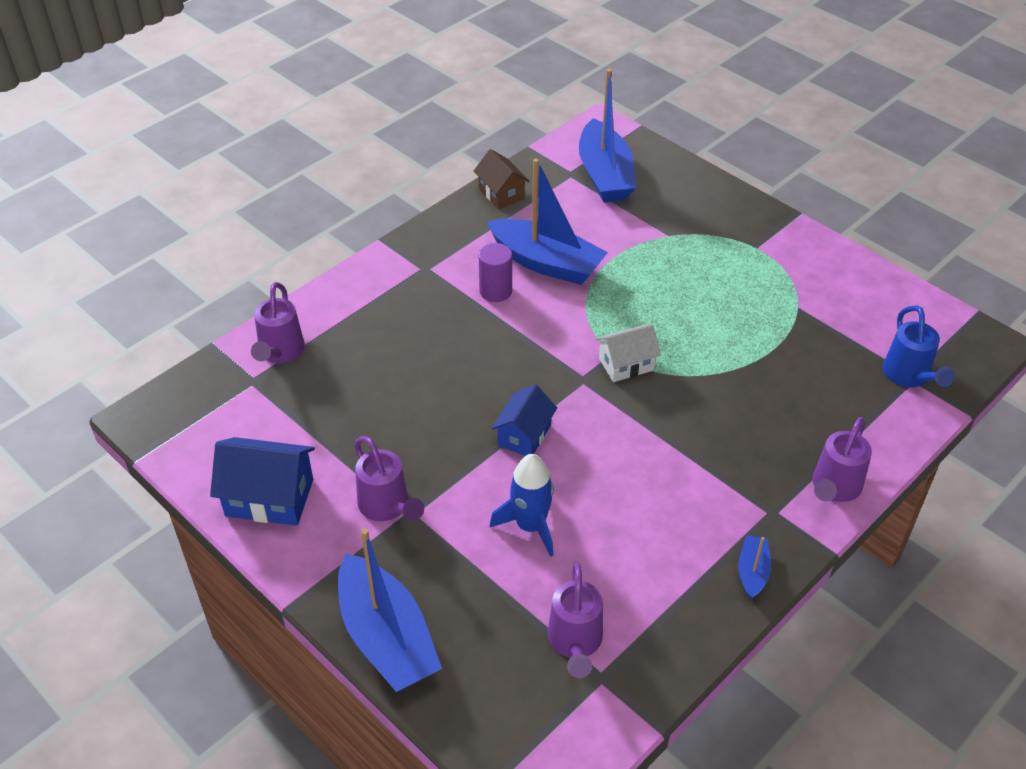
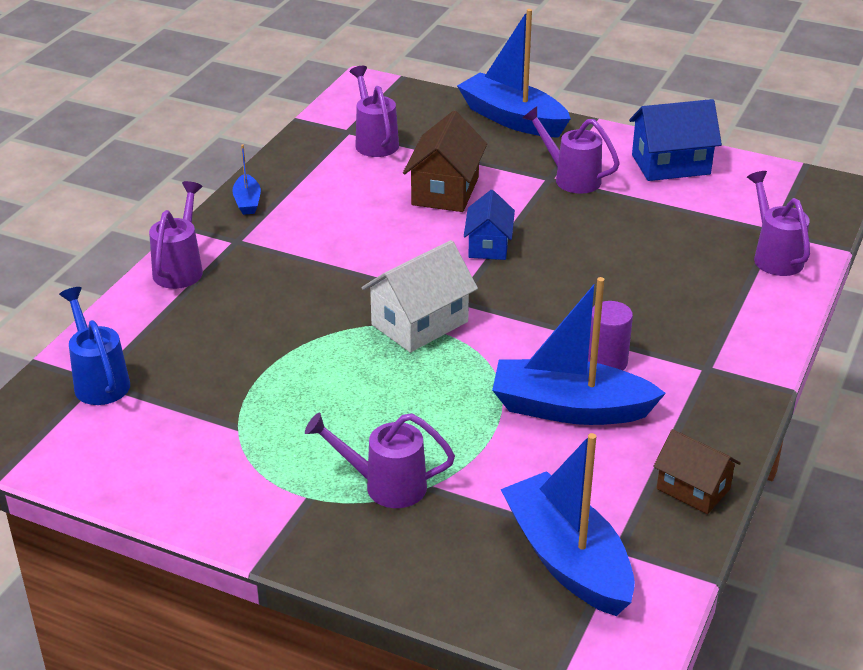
camera: 160 degrees right, 10 degrees down
(530, 526) = (445, 191): blue rocket -> brown house
(626, 364) = (419, 323): white house -> white house, size x1.51
(701, 242) = (385, 486): none -> purple watering can

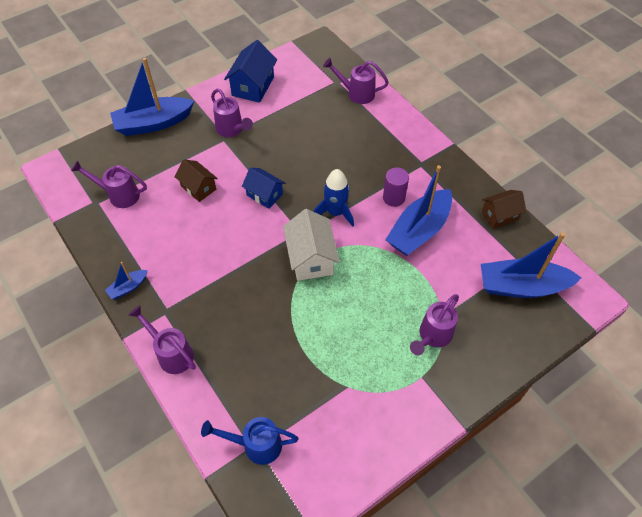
camera: 60 degrees left, 20 degrees up
(247, 202) = (128, 287): blue boat -> blue boat turned 120 degrees clockwise
(445, 191) = (198, 188): brown house -> brown house, size x0.66
(521, 316) = (335, 212): none -> blue rocket
(571, 178) = (232, 130): purple watering can -> purple watering can turned 105 degrees counterclockwise

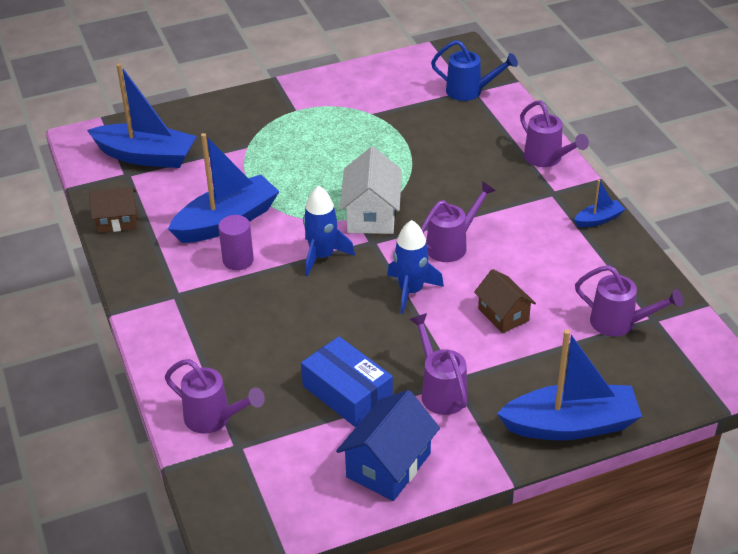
camera: 165 degrees left, 15 degrees down
(264, 195) = (411, 291): blue house -> blue rocket
(287, 120) = (347, 393): none -> blue box
(433, 336) = (268, 134): purple watering can -> purple watering can (452, 245)

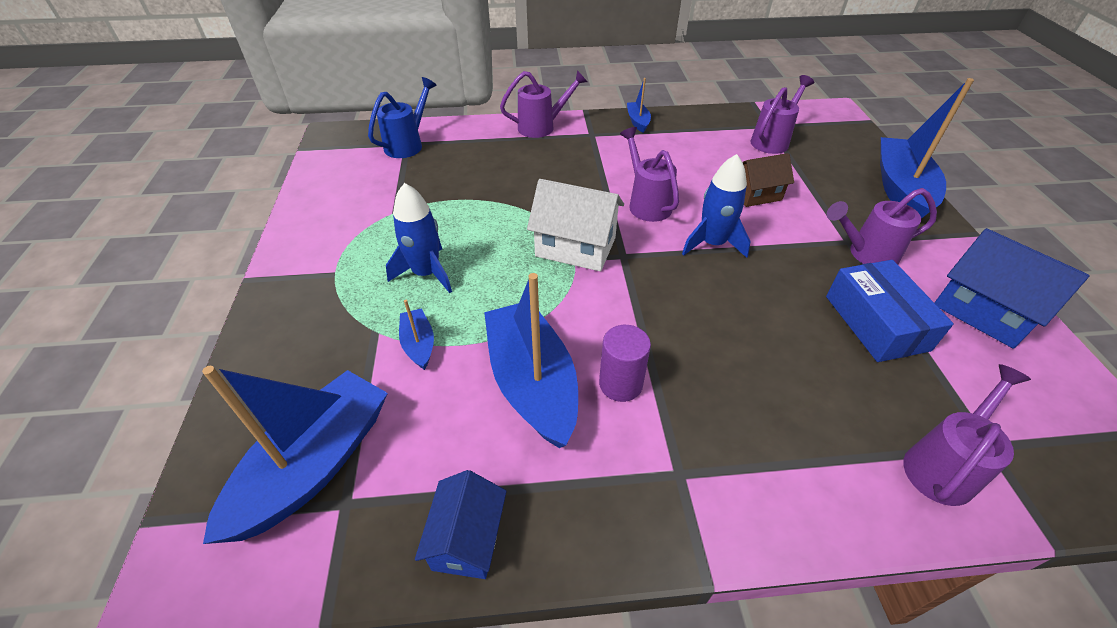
camera: 75 degrees left, 5 degrees up
(117, 221) = (467, 539): brown house -> blue house
(243, 166) = (419, 344): none -> blue boat
(322, 256) = (636, 300): blue rocket -> blue rocket (426, 273)
(347, 393) = (876, 322): blue box -> blue box turned 75 degrees counterclockwise

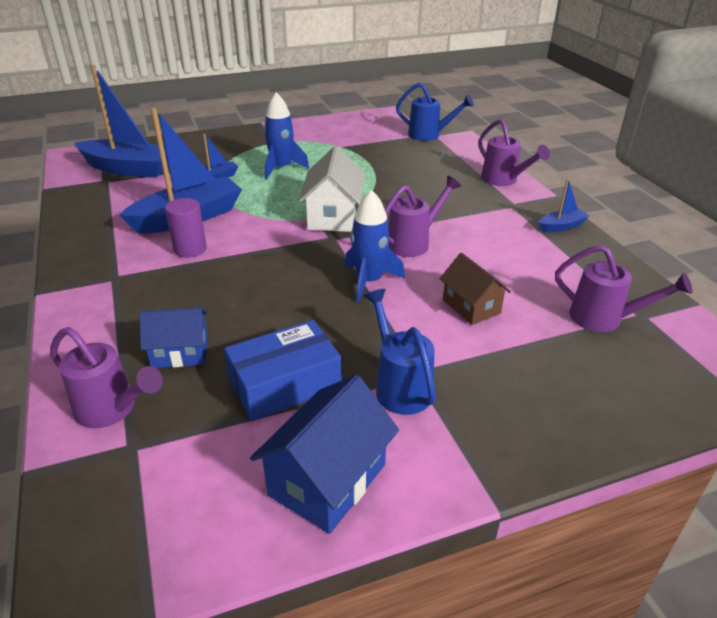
camera: 75 degrees right, 10 degrees down
(467, 539) = (79, 214): blue house -> blue house (180, 353)
(866, 254) = (399, 386): purple watering can -> blue watering can
(900, 189) = (568, 433): blue boat -> none

